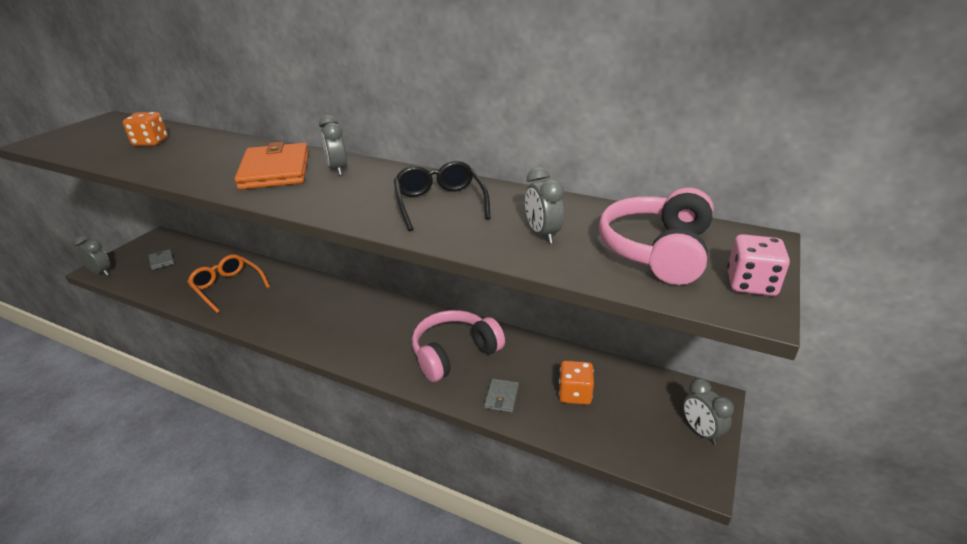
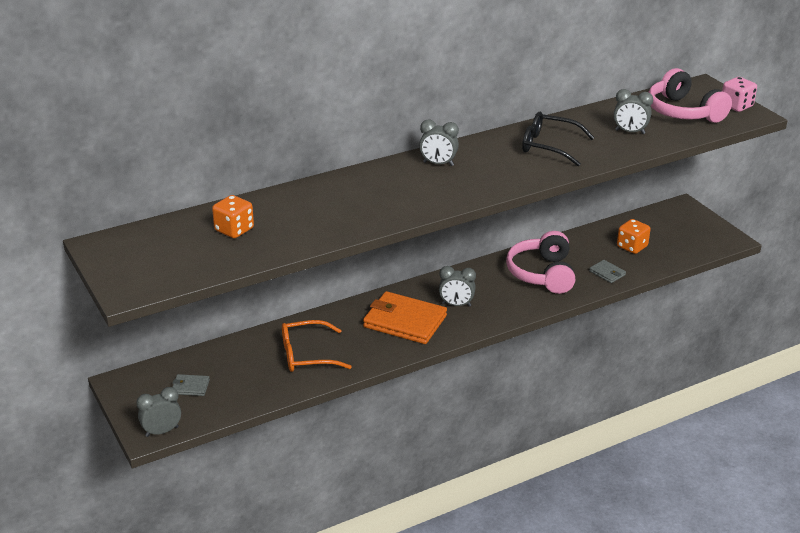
camera: 55 degrees left, 0 degrees up
(275, 170) = (403, 187): orange wallet -> orange wallet (405, 321)
(701, 431) = (702, 222): grey clock -> grey clock (456, 305)

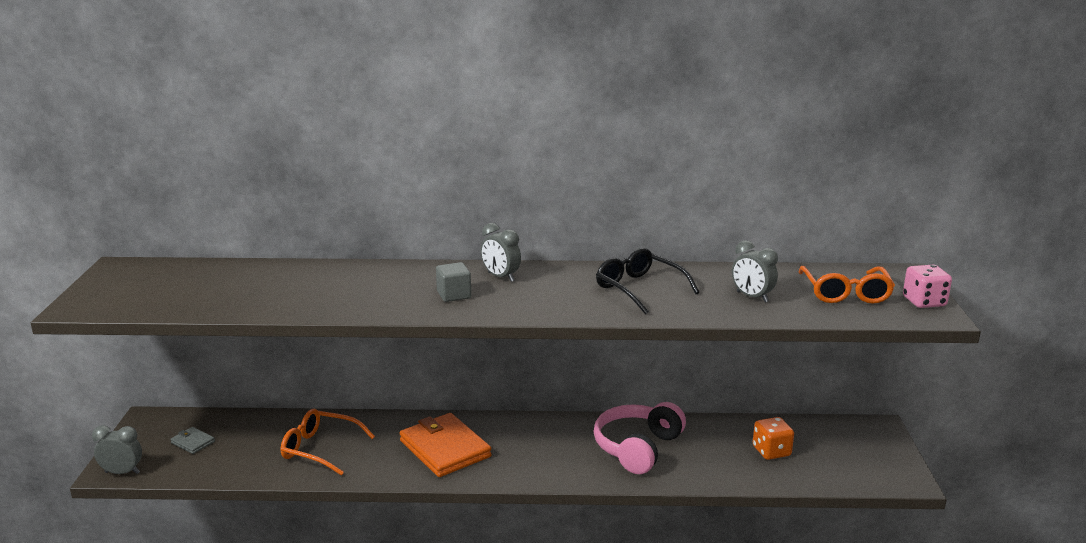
camera: 30 degrees right, 10 degrees down
(234, 230) = (236, 284): orange dice -> none
(424, 189) = (454, 295): none -> grey cube
(456, 305) = (513, 449): grey clock -> none
(607, 273) = (713, 470): grey wallet -> none
(683, 112) = (845, 293): pink headphones -> orange glasses

